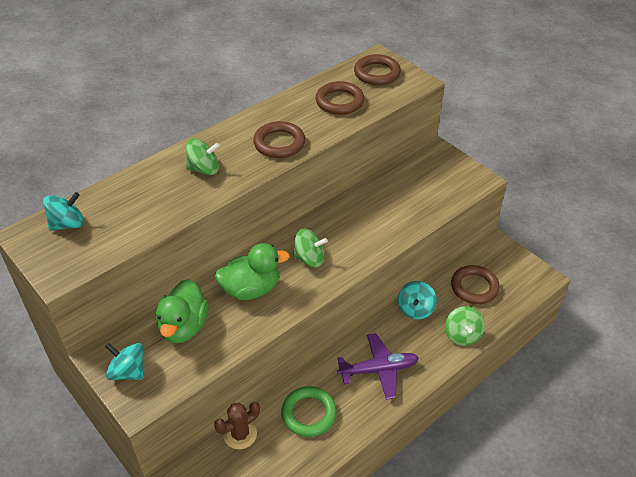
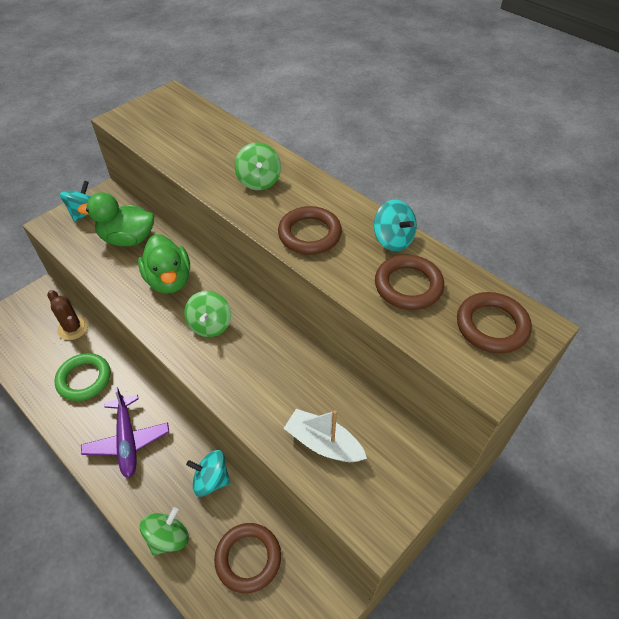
camera: 85 degrees right, 5 degrees up
(68, 224) = (181, 112): turquoise spinning top -> turquoise spinning top (393, 240)
(422, 198) = (323, 443): none -> white boat
(462, 335) = (168, 537): green spinning top -> green spinning top turned 135 degrees clockwise

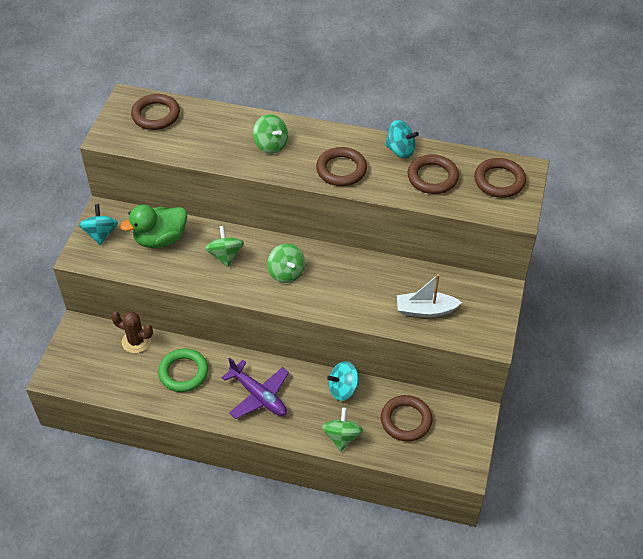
camera: 30 degrees left, 0 degrees up
(169, 280) = (225, 255): green duck -> green spinning top
(180, 116) = (156, 115): none -> brown ring

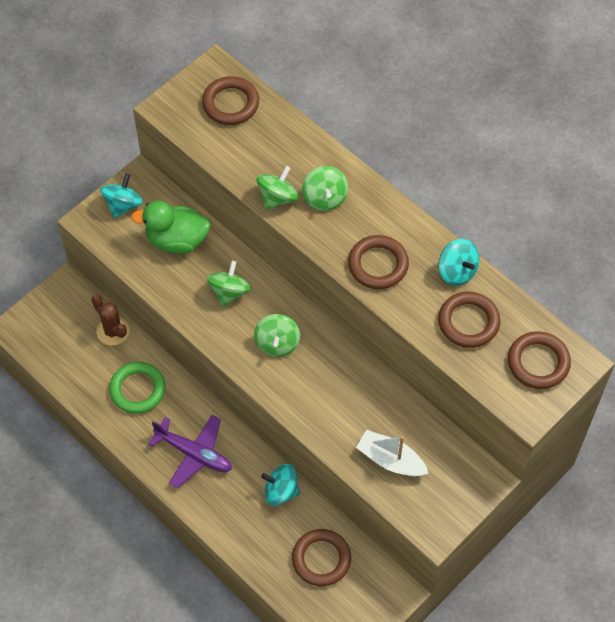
camera: 30 degrees right, 10 degrees up
(258, 396) = (194, 454): purple plane -> purple plane turned 45 degrees counterclockwise
(342, 437) = (247, 542): green spinning top -> green spinning top (277, 198)

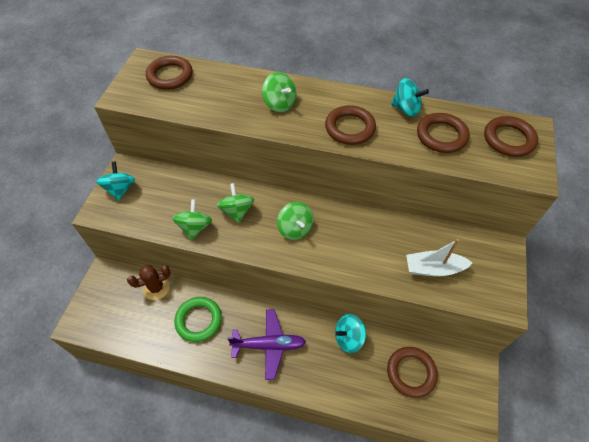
camera: 30 degrees left, 5 degrees down
(113, 331) = (156, 288): brown cactus -> brown cactus turned 45 degrees counterclockwise
(177, 240) = (176, 194): green duck -> none
(277, 198) = (245, 117): green spinning top -> green spinning top (195, 227)

